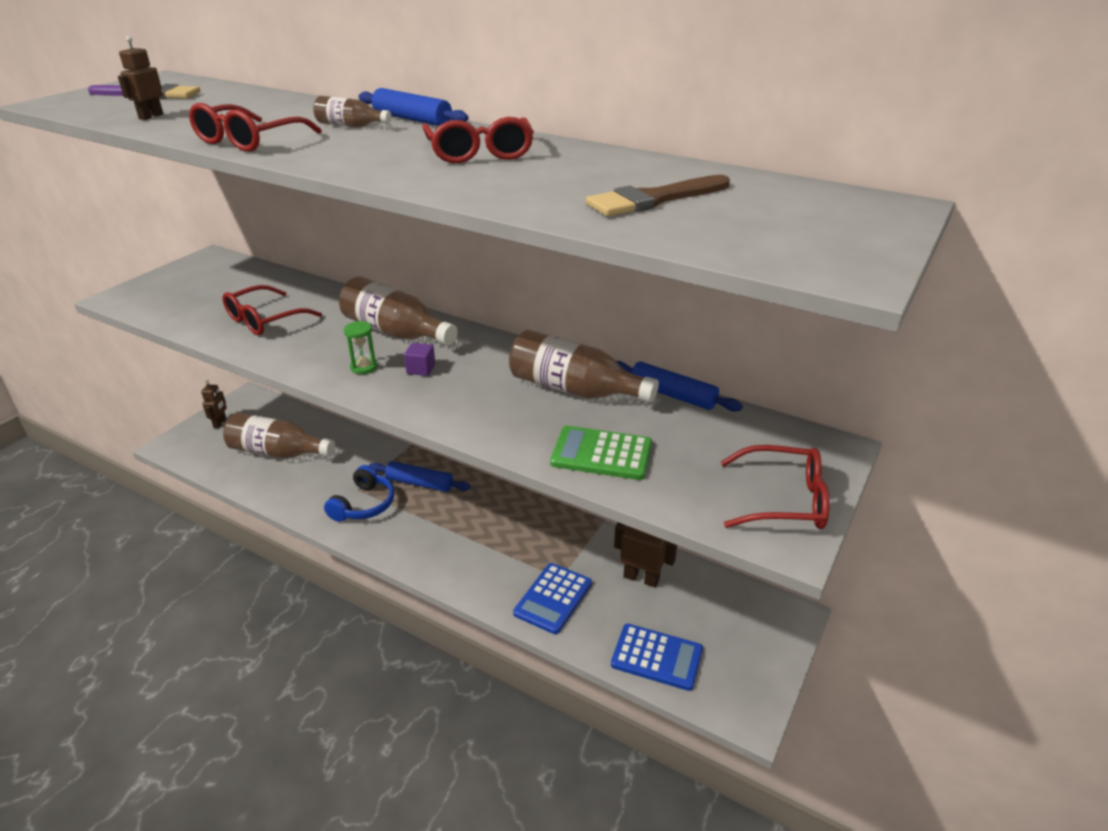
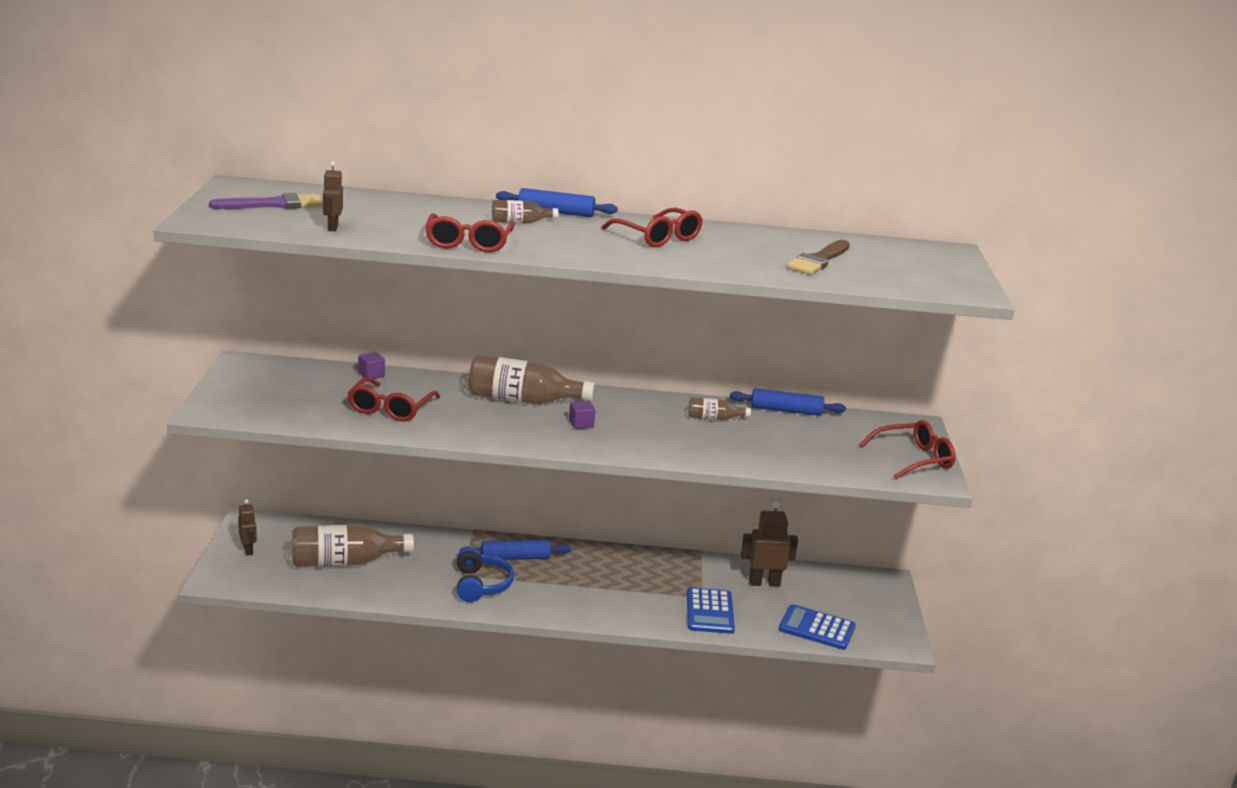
camera: 30 degrees left, 10 degrees down
(294, 284) = (371, 375): none -> purple cube
(364, 367) = (533, 430): green hourglass -> none
(574, 390) = (714, 419): brown bottle -> brown bottle, size x0.50
(601, 454) = (778, 455): green calculator -> none
(656, 657) = (817, 628): blue calculator -> blue calculator turned 150 degrees counterclockwise

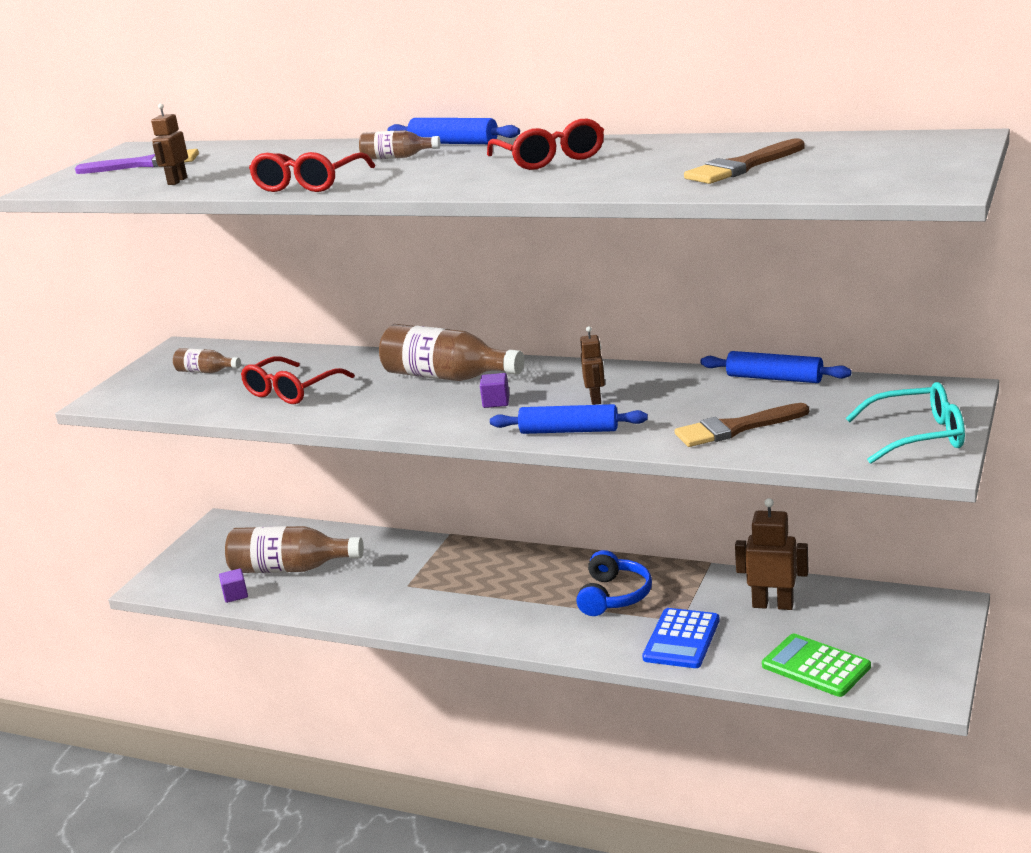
camera: 25 degrees right, 0 degrees up
(248, 550) = (202, 554): brown robot -> brown robot (596, 399)
(371, 375) = (300, 355): purple cube -> purple cube (235, 595)
(481, 585) = (422, 598): blue headphones -> blue headphones (613, 596)
(515, 558) = (479, 567): blue rolling pin -> blue rolling pin (569, 431)
(714, 419) = (669, 391): brown bottle -> brown bottle (206, 372)
(783, 450) = (735, 428): none -> brown brush
(817, 628) = (816, 666): blue calculator -> green calculator
(914, 459) = (918, 436): red glasses -> turquoise glasses

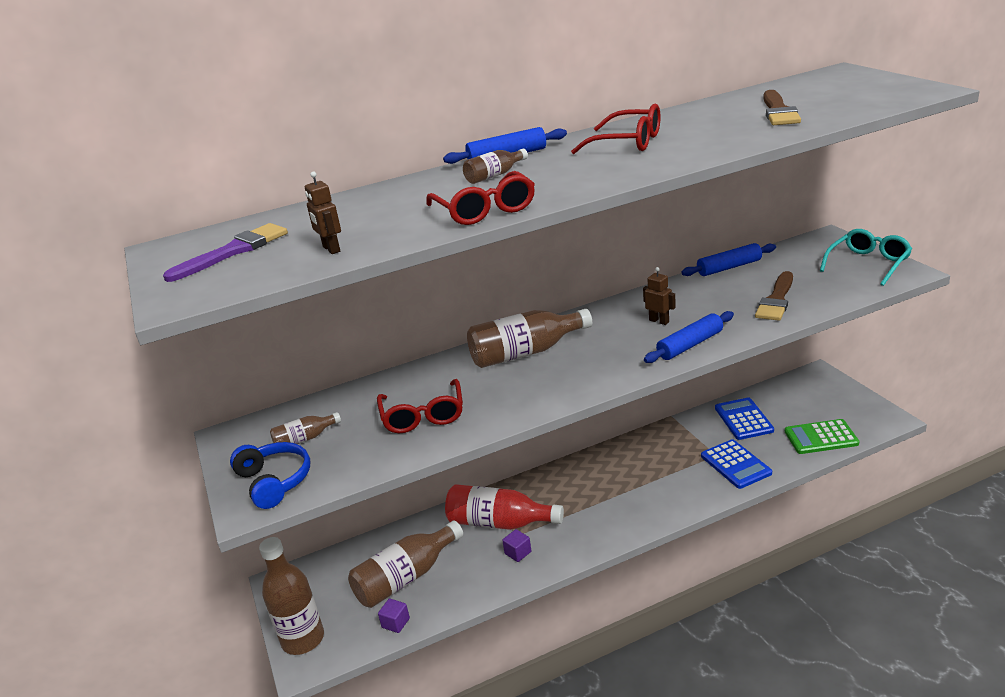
camera: 45 degrees left, 5 degrees up
(174, 569) = (303, 639): none -> brown bottle
(412, 568) = (499, 523): none -> red bottle
(496, 402) = (600, 351): purple cube -> purple cube (518, 553)
(613, 596) = (655, 464): blue headphones -> blue headphones (274, 482)
(773, 605) = (743, 419): brown robot -> blue calculator

